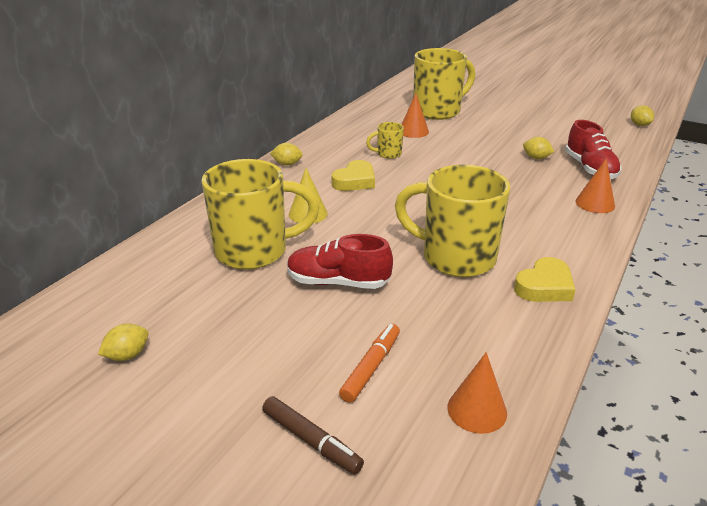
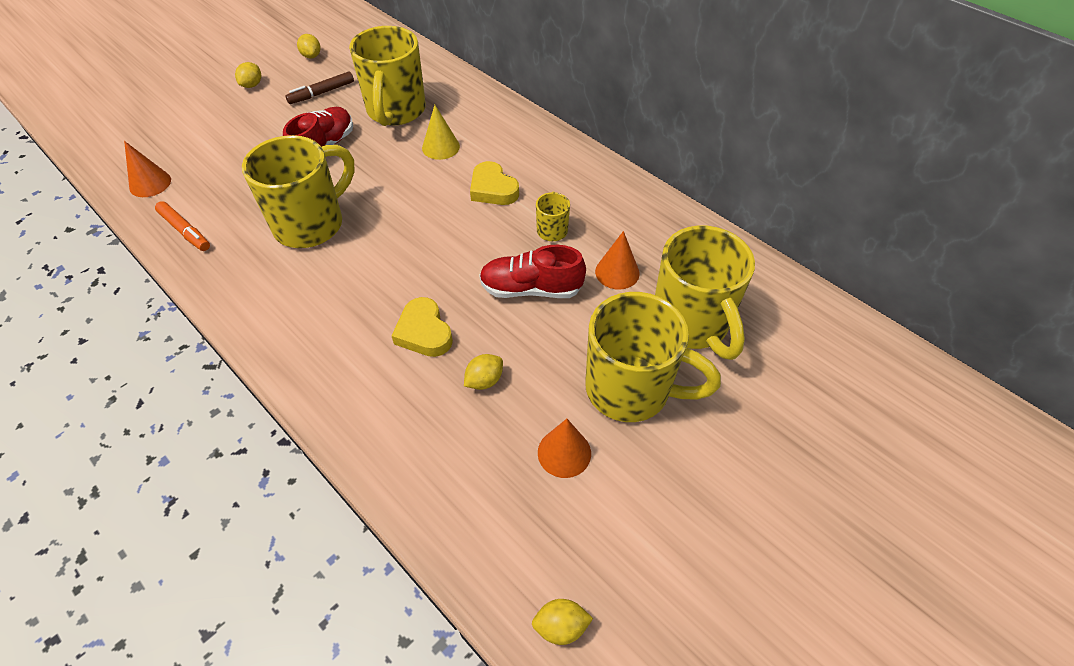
camera: 105 degrees right, 20 degrees up
(287, 164) = (554, 147): yellow lemon -> yellow lemon (252, 85)
(311, 441) = (188, 115): brown marker -> brown marker (322, 93)
(371, 367) = (223, 147): orange marker -> orange marker (185, 231)
(499, 121) = (631, 389): none -> yellow mug
(544, 286) = (232, 268): yellow heart -> yellow heart (424, 332)
(590, 169) = (425, 432): red shoe -> red shoe (531, 289)
(595, 203) = (337, 385): orange cone -> orange cone (564, 453)

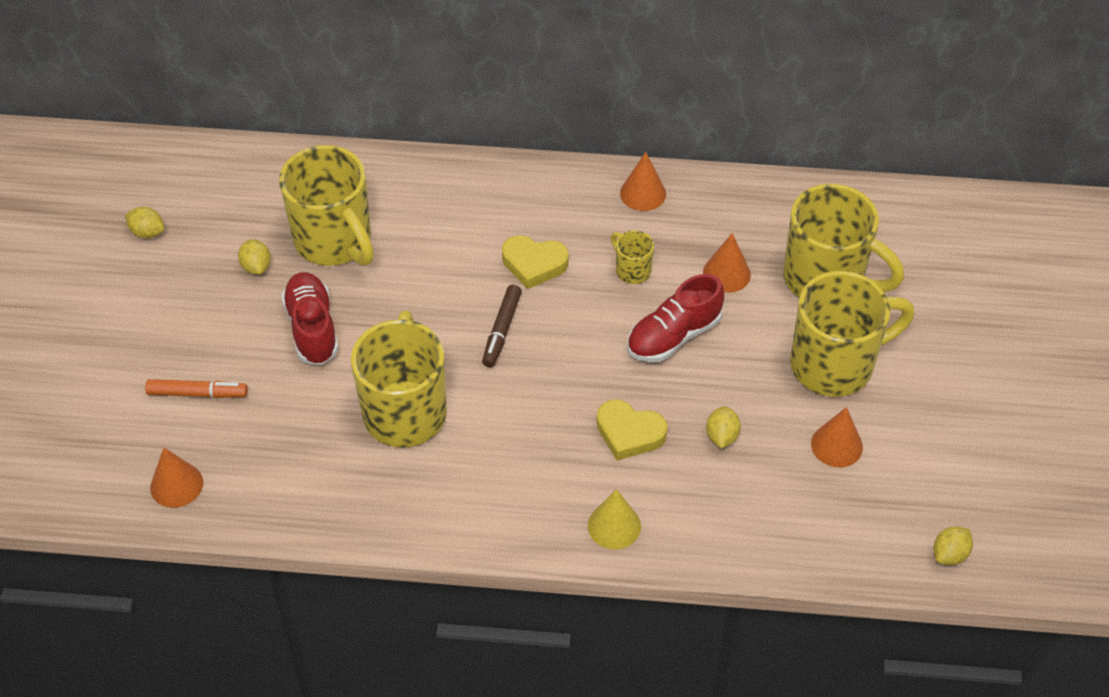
camera: 40 degrees left, 0 degrees up
(185, 231) = (288, 502): orange marker -> orange marker (197, 393)
(252, 85) = (127, 309): yellow lemon -> yellow lemon (256, 266)
(322, 93) = (223, 269): brown marker -> brown marker (502, 330)
(440, 147) = (431, 252): yellow cone -> yellow cone (614, 526)
(615, 189) = (643, 193): none -> orange cone

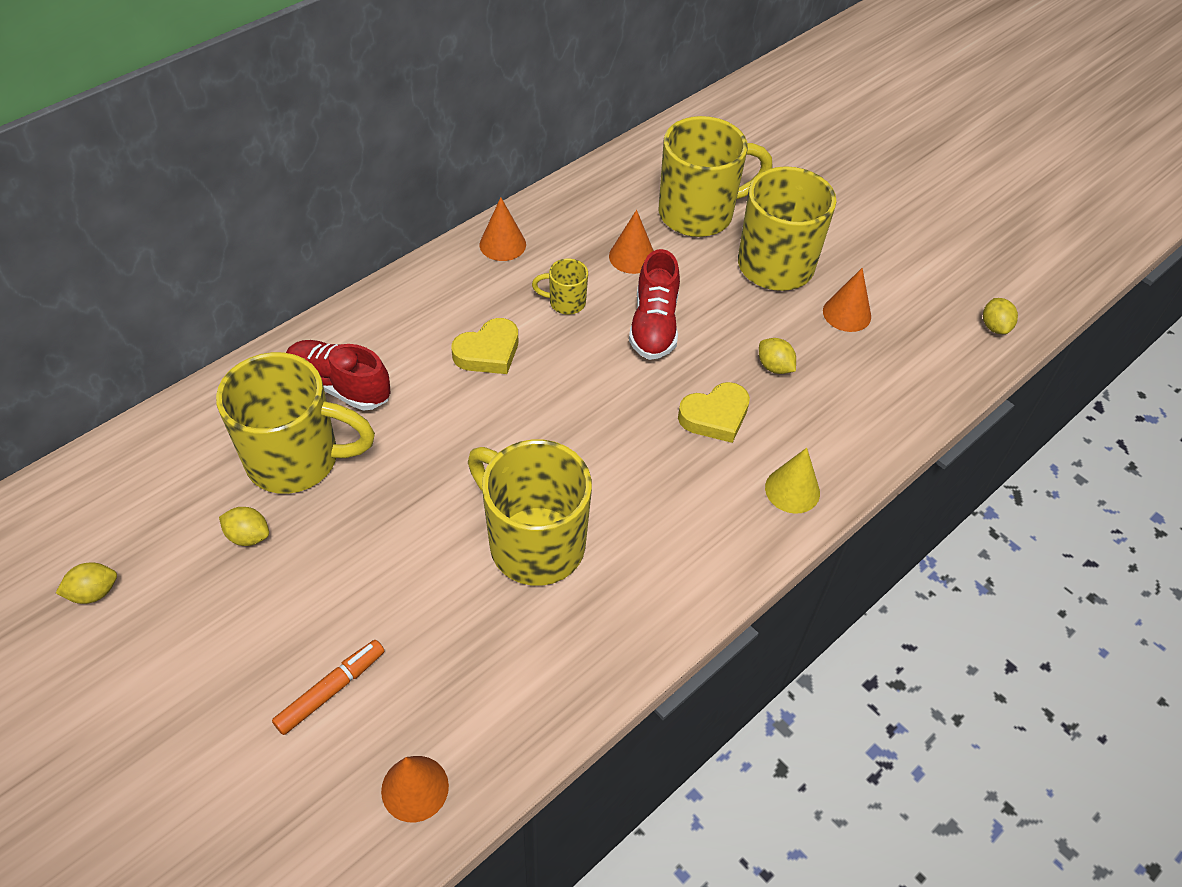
camera: 50 degrees left, 0 degrees up
(312, 328) = (368, 545): red shoe -> red shoe (339, 386)
(502, 330) = (528, 419): brown marker -> none

